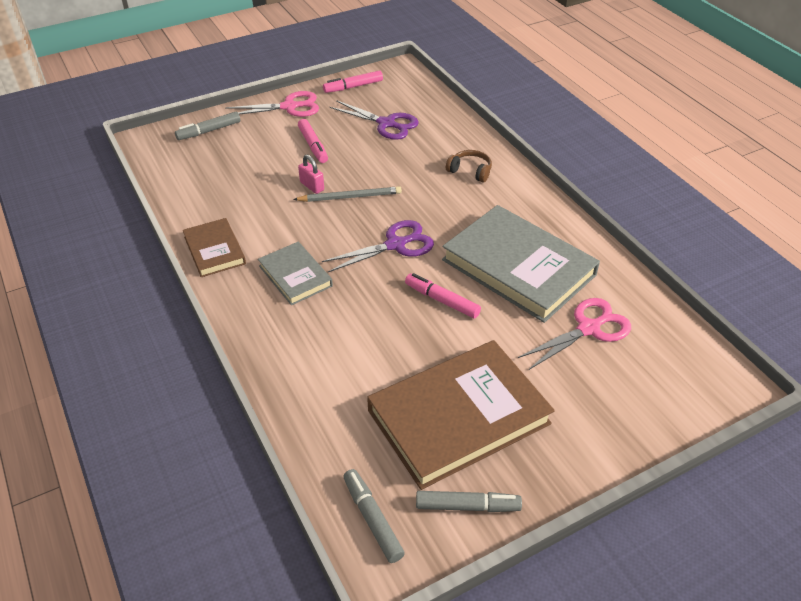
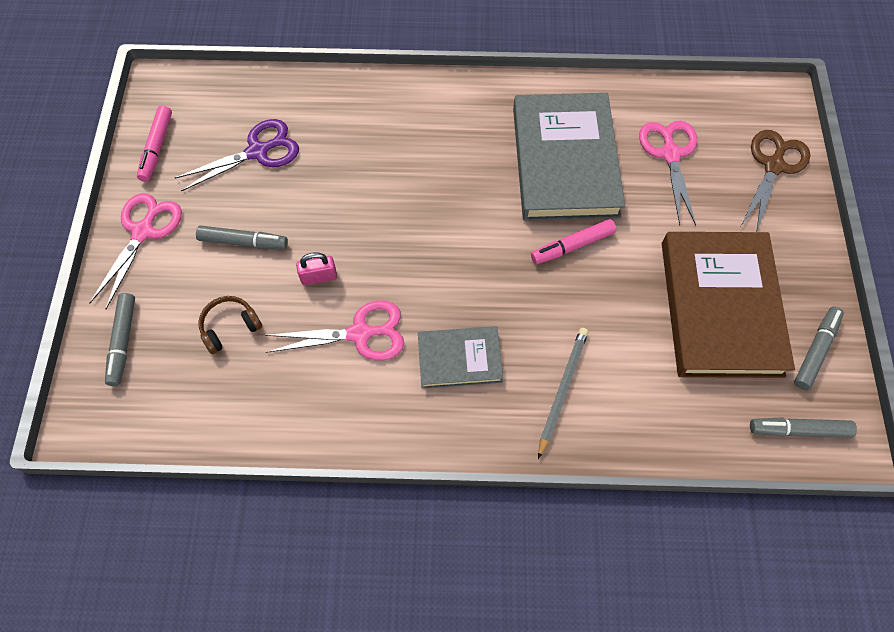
camera: 60 degrees left, 20 degrees up
(214, 250) = (365, 424): brown book -> none
(282, 221) = (360, 334): none -> pink scissors
(313, 146) = (243, 242): pink marker -> grey marker
(350, 197) = (364, 248): grey pencil -> grey pencil (562, 390)
(396, 245) = (469, 244): purple scissors -> none
(470, 171) = (398, 121): brown headphones -> brown headphones (230, 327)
(518, 267) = (565, 161): grey book -> grey book turned 75 degrees counterclockwise
(648, 406) = (774, 166): none -> brown scissors

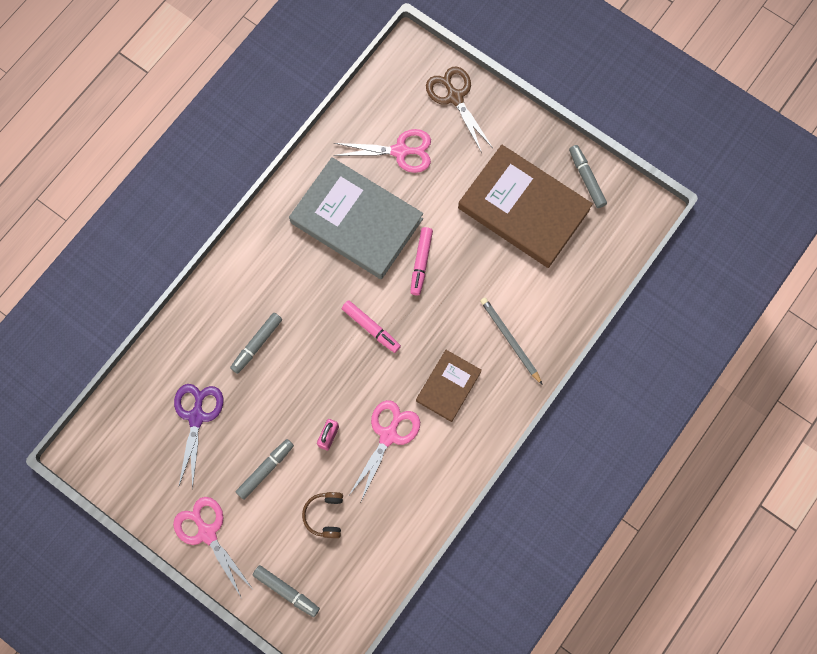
camera: 55 degrees left, 10 degrees up
(157, 147) = (139, 486): pink marker -> pink marker (371, 328)
(459, 359) = (448, 386): grey book -> brown book
(670, 154) = (400, 151): pink scissors -> pink scissors turned 150 degrees clockwise
(798, 430) = (623, 228): grey marker -> grey marker (257, 344)

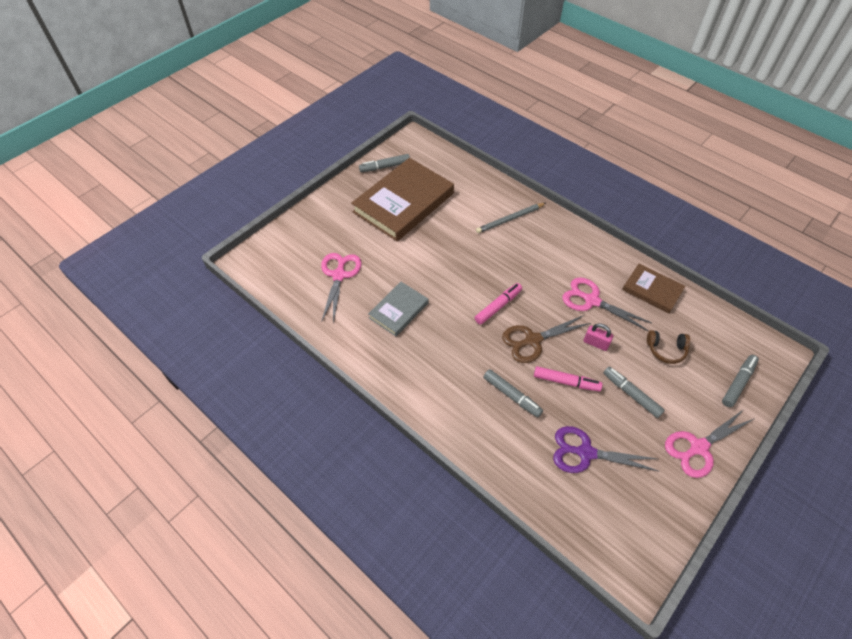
camera: 85 degrees left, 20 degrees down
(356, 220) = (398, 310): grey book -> grey book, size x0.52
(421, 263) = (442, 268): pink marker -> pink marker (566, 382)
(448, 386) = (548, 259): brown book -> brown book (652, 290)
(455, 97) = (298, 236): brown scissors -> brown scissors (532, 340)

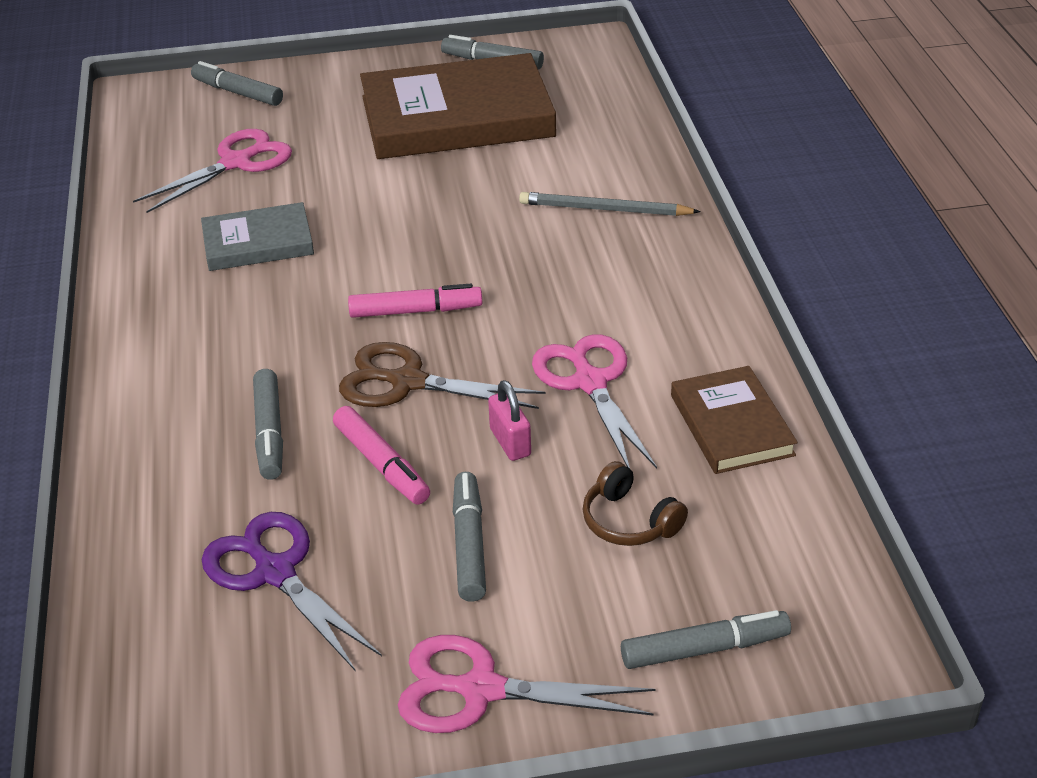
camera: 40 degrees right, 15 degrees down
(293, 237) = (238, 92): none -> grey marker

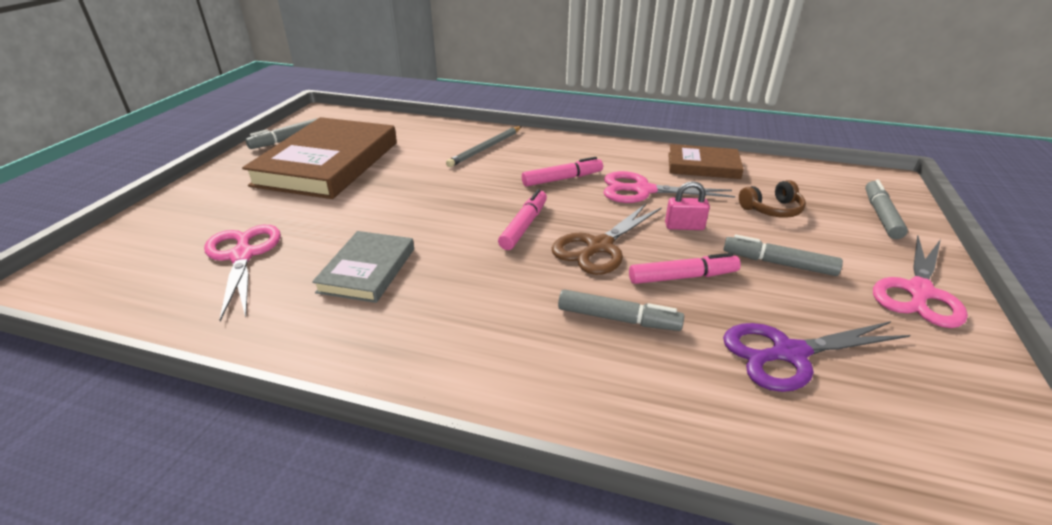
camera: 65 degrees left, 5 degrees down
(238, 92) = (144, 233): grey marker -> none
(565, 303) = (562, 179): none -> pink marker

